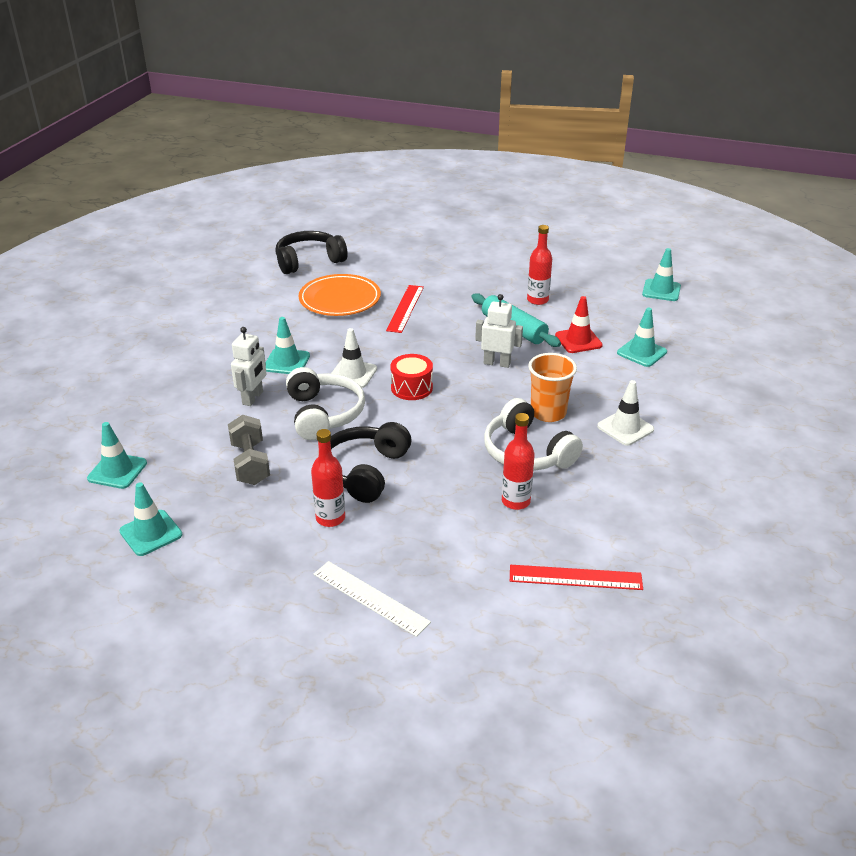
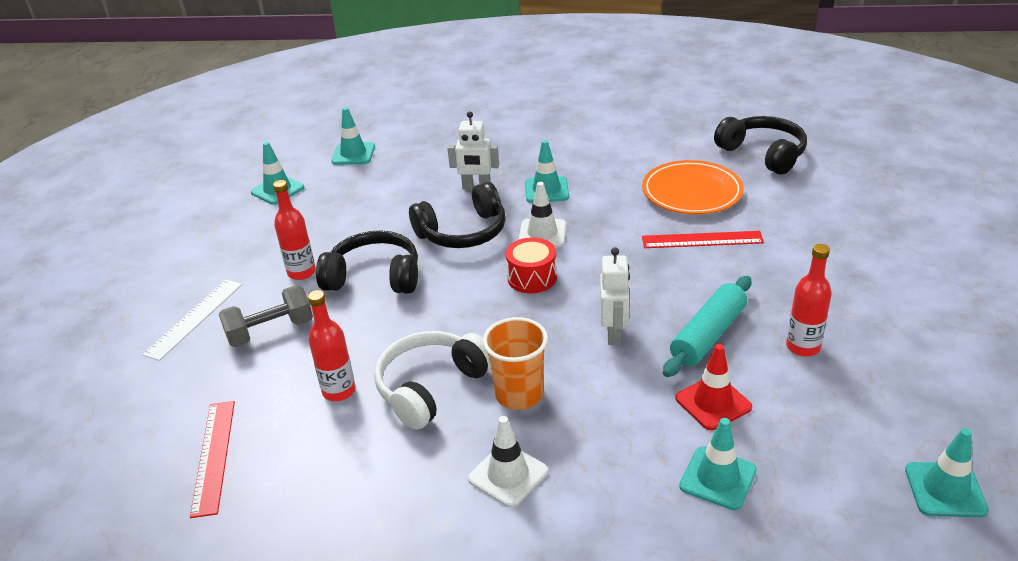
camera: 80 degrees right, 0 degrees up
(250, 463) = (375, 211): grey dumbbell -> grey dumbbell (270, 331)
(324, 414) = (463, 232): white headphones -> black headphones

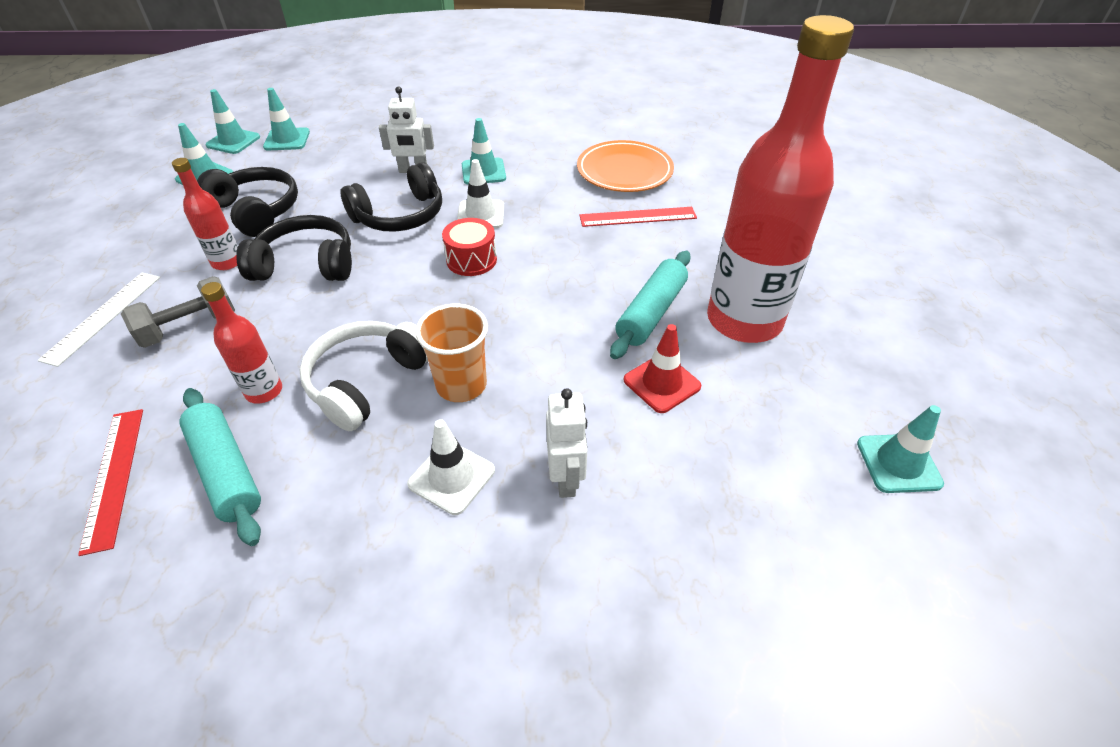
camera: 10 degrees left, 10 degrees up
(308, 458) = (226, 471): none -> turquoise rolling pin
(614, 334) = (557, 315): white robot -> white robot (566, 478)
(718, 478) = (673, 466): turquoise traffic cone -> turquoise traffic cone (233, 141)
(763, 154) = (688, 134): black headphones -> black headphones (256, 211)
(803, 347) = (744, 320): red bottle -> red bottle, size x2.28

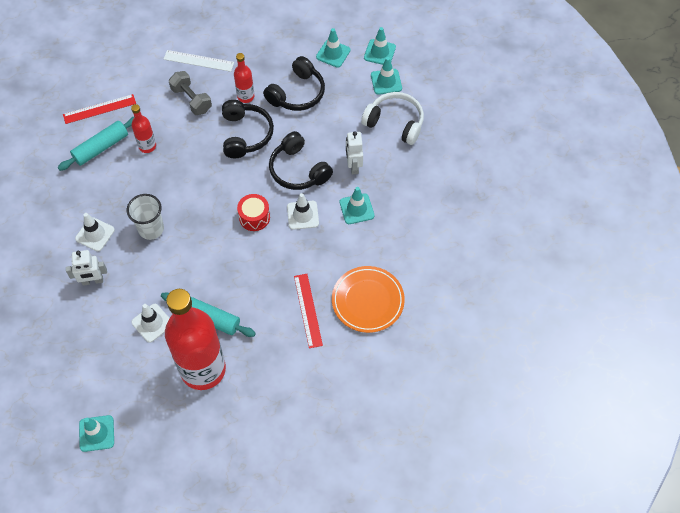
camera: 85 degrees right, 15 degrees up
(367, 381) = (153, 187): white headphones -> white headphones (395, 123)
(461, 385) = (151, 229): orange cup -> white cup
(662, 383) = (152, 323): red traffic cone -> white traffic cone

